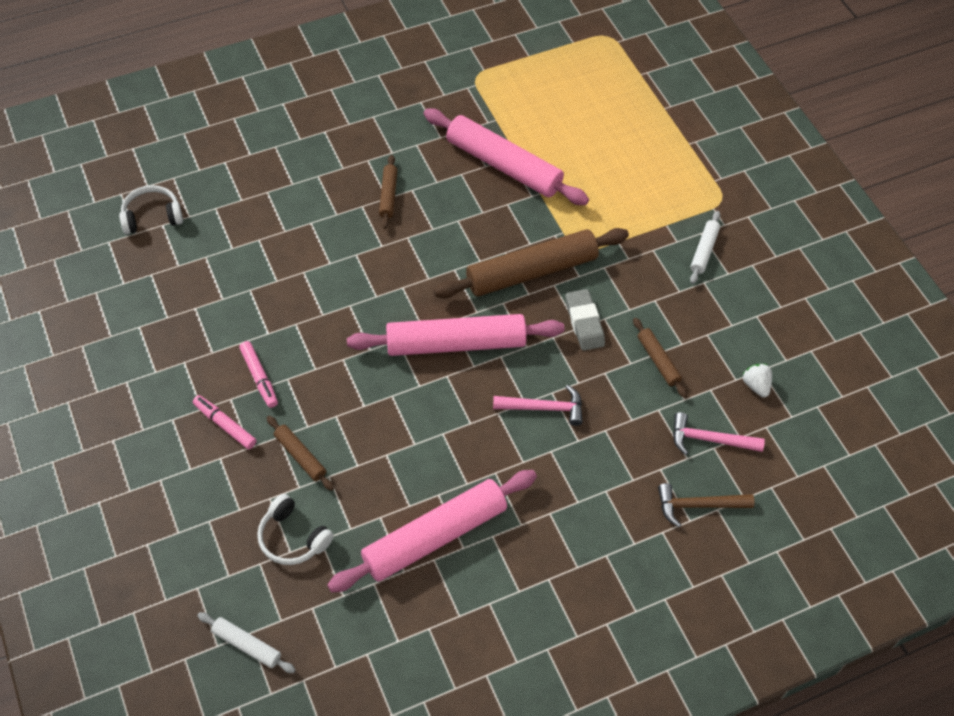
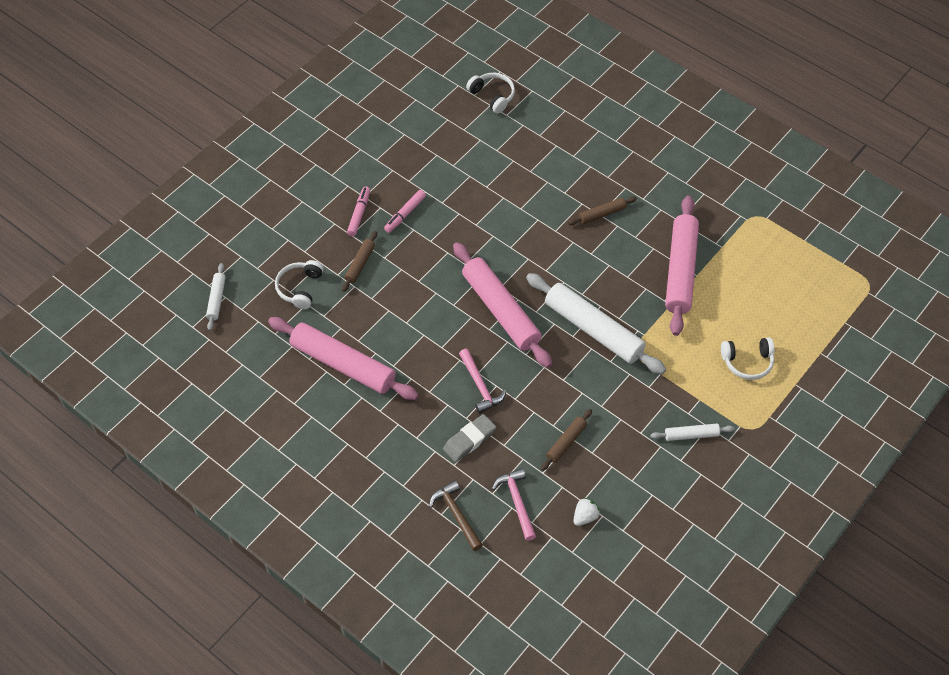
camera: 65 degrees right, 0 degrees up
(531, 271) = (593, 329): brown rolling pin -> white rolling pin
(584, 323) = (569, 381): grey eraser -> grey eraser (469, 440)
(644, 167) = (747, 362): none -> white headphones

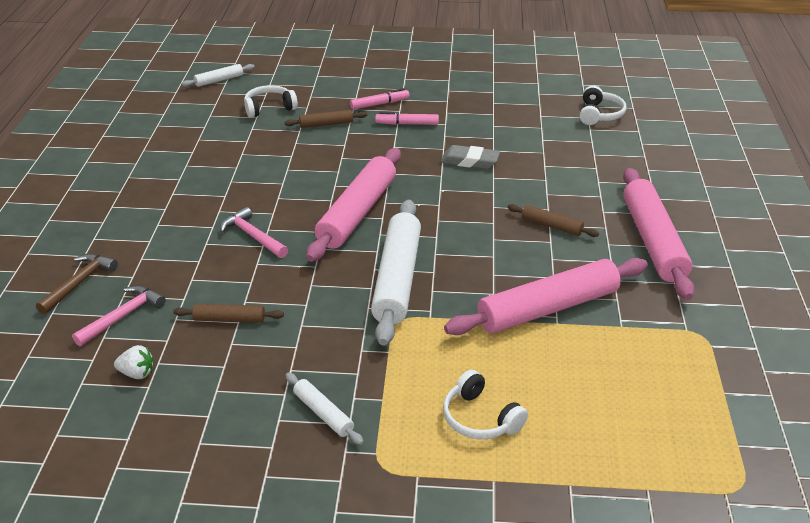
camera: 55 degrees right, 20 degrees down
(343, 365) = (207, 156): pink rolling pin -> pink rolling pin (653, 241)
(469, 440) = (179, 256): grey eraser -> grey eraser (470, 161)
(480, 385) = (253, 236): pink hammer -> pink hammer turned 105 degrees clockwise

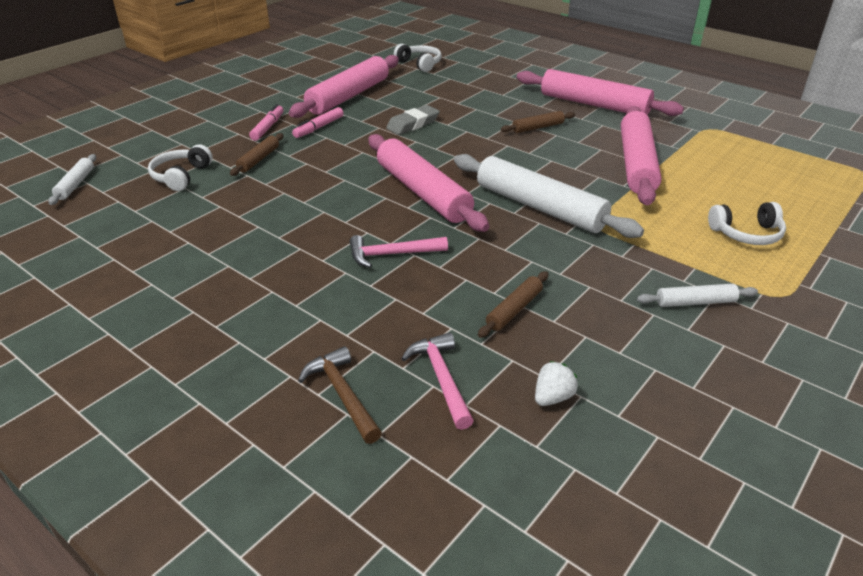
camera: 55 degrees left, 0 degrees up
(481, 111) = (349, 96): none -> pink rolling pin

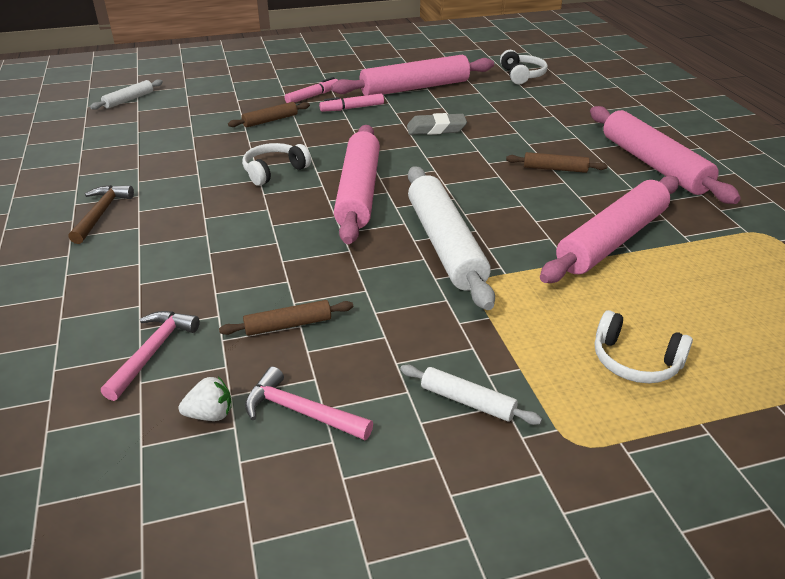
camera: 35 degrees right, 0 degrees up
(181, 176) = (200, 116): white headphones -> white headphones (274, 171)
(342, 395) = (73, 327): brown hammer -> brown hammer (101, 214)
(392, 254) = (260, 235): pink hammer -> pink hammer (301, 412)

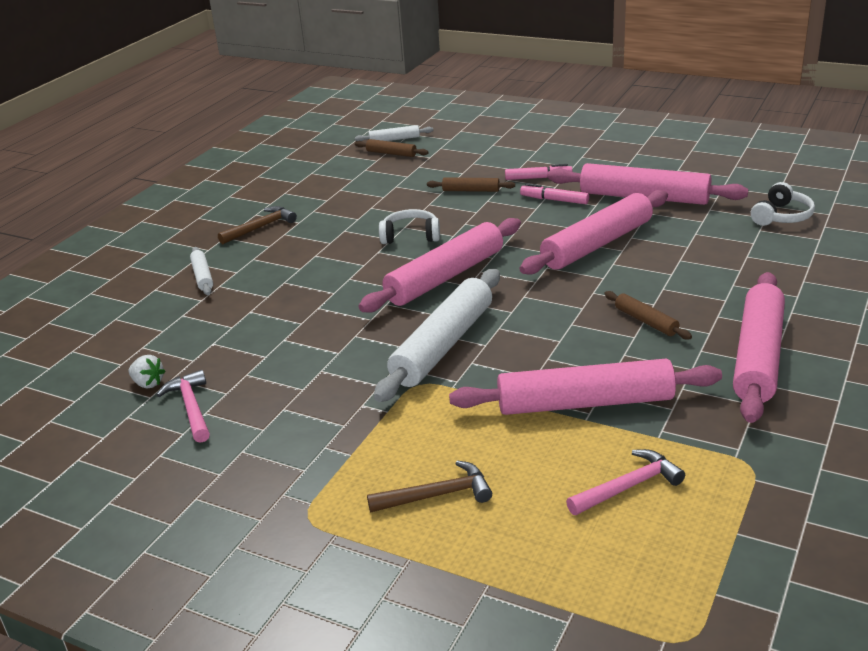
camera: 45 degrees right, 5 degrees down
(152, 352) = (169, 332): pink hammer -> pink hammer (627, 487)
(288, 325) = (259, 352): brown rolling pin -> brown rolling pin (391, 153)
(436, 129) = (597, 244): grey eraser -> pink rolling pin
(467, 401) = (286, 455): white rolling pin -> white rolling pin (202, 276)
(635, 361) = (436, 495): white headphones -> brown hammer

